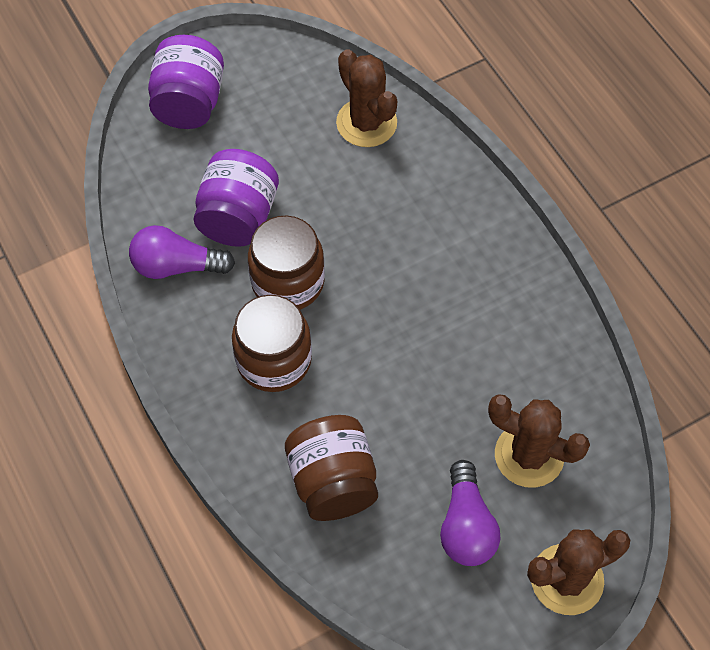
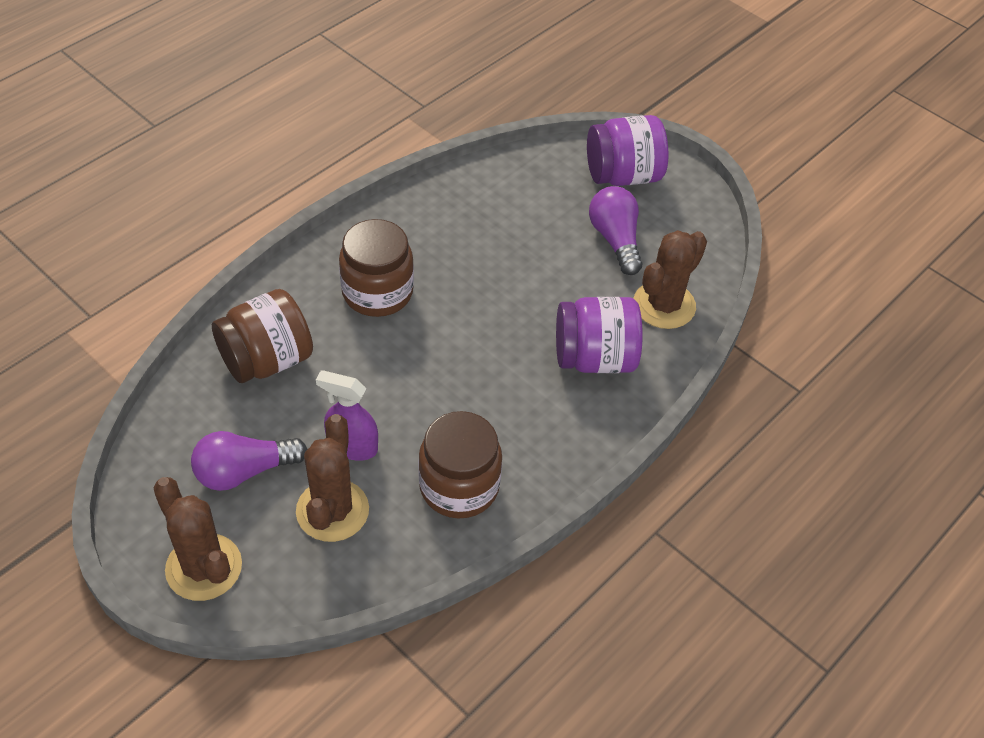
camera: 70 degrees right, 10 degrees down
(177, 266) = (450, 206): purple light bulb -> purple light bulb (615, 240)
(238, 217) = (516, 235): purple jar -> purple jar (594, 358)
(288, 282) = (461, 284): brown jar -> brown jar (459, 486)
(460, 424) = (352, 446): none -> purple spray bottle

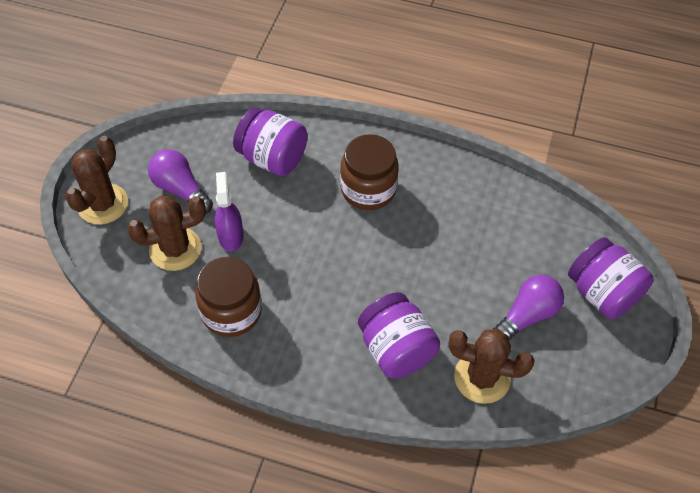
camera: 65 degrees right, 5 degrees up
(267, 360) = (272, 158): brown jar -> purple jar

